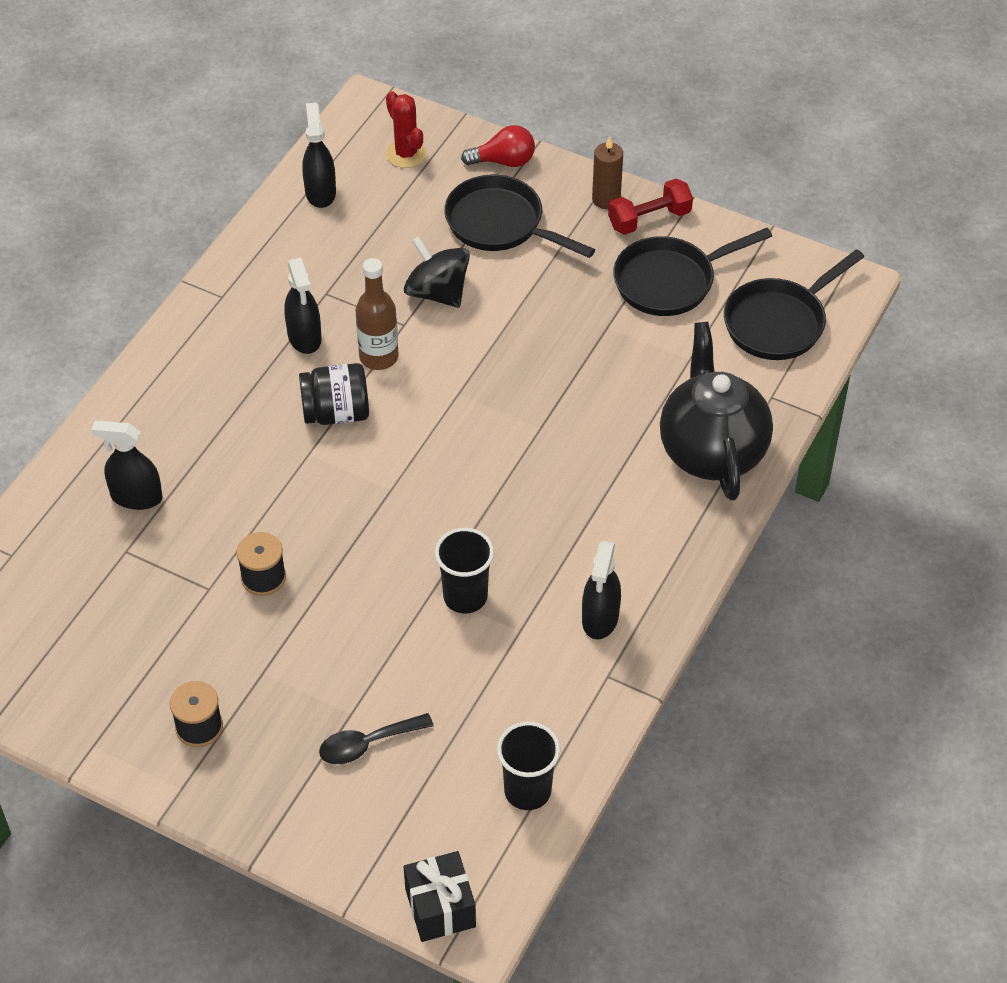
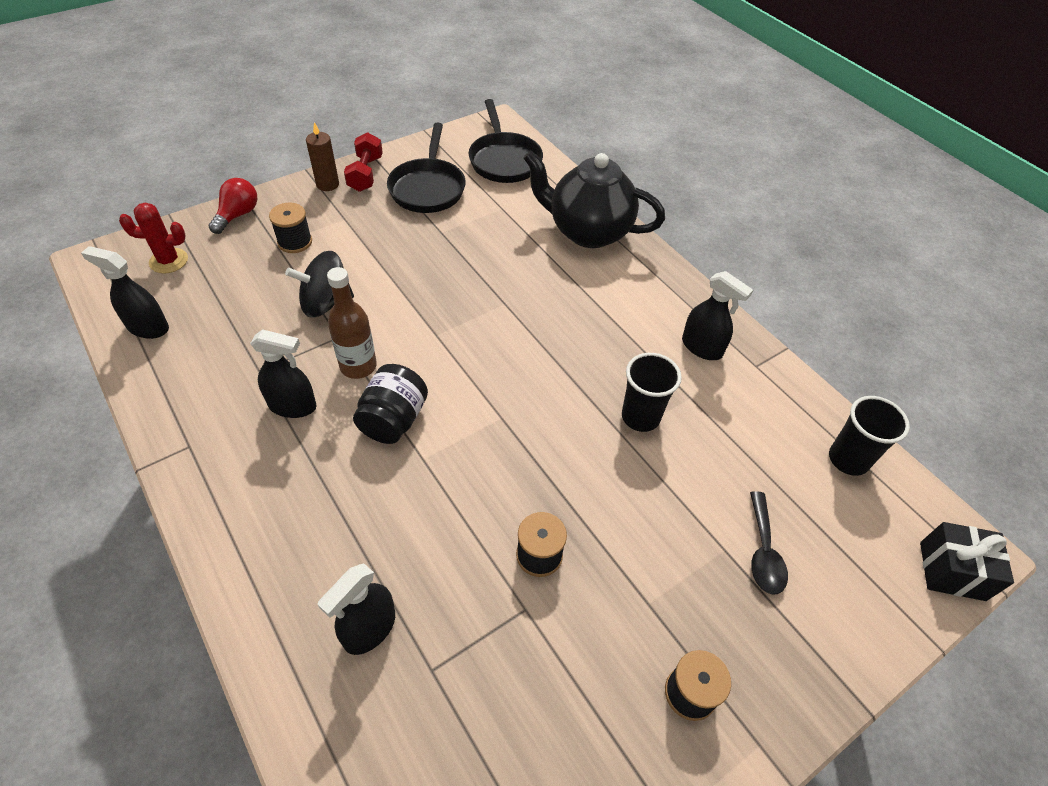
camera: 65 degrees left, 0 degrees up
(500, 224) = (295, 242): black pan -> black spool

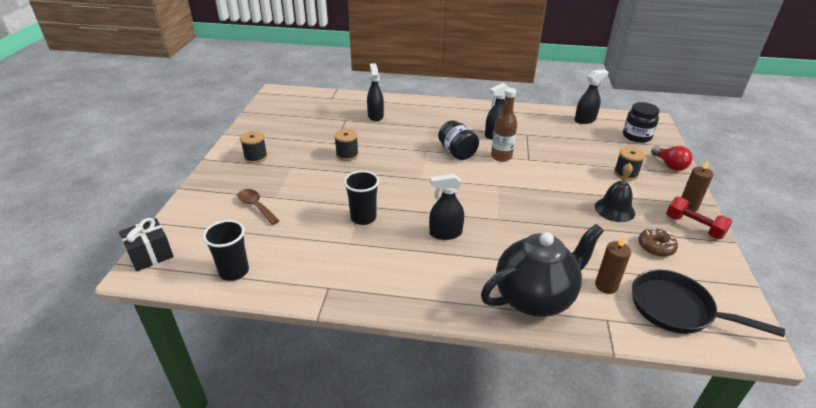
camera: 135 degrees right, 15 degrees down
(168, 261) = (636, 136): red cactus -> black jar
(325, 303) = (558, 164): black spinning top -> none
(388, 228) = (614, 209): none -> black bell
(428, 188) = (656, 247): black pan -> brown donut
(521, 200) = (606, 286): none -> brown candle
(702, 347) = (371, 274): black spray bottle -> black spray bottle (445, 233)
(763, 552) = (256, 206): black spoon -> brown spoon

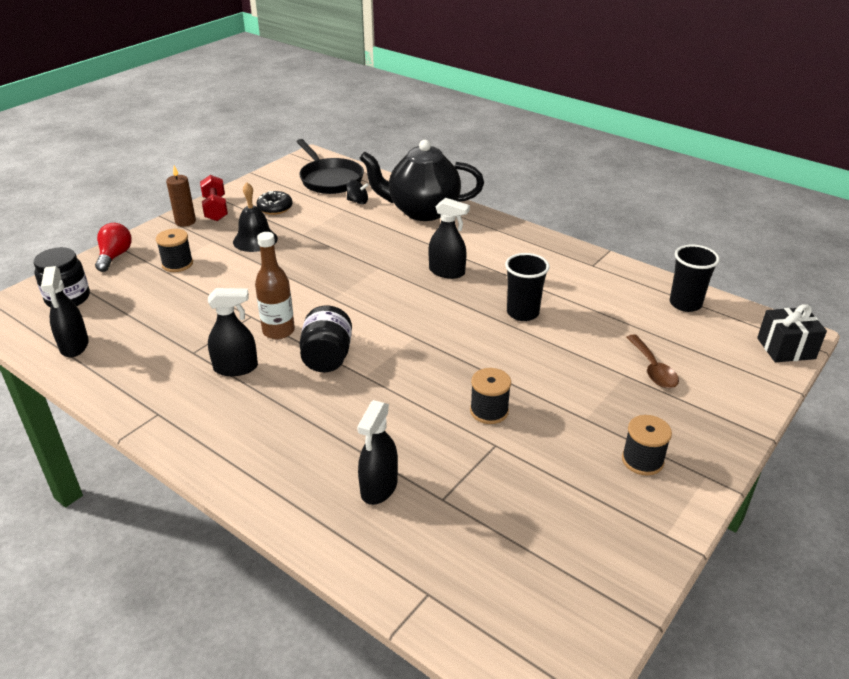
camera: 150 degrees left, 0 degrees up
(585, 120) = (74, 346): black spray bottle -> black spray bottle turned 105 degrees counterclockwise
(606, 286) = (357, 201): brown candle -> black spinning top
(656, 247) = (275, 208): brown donut -> black donut

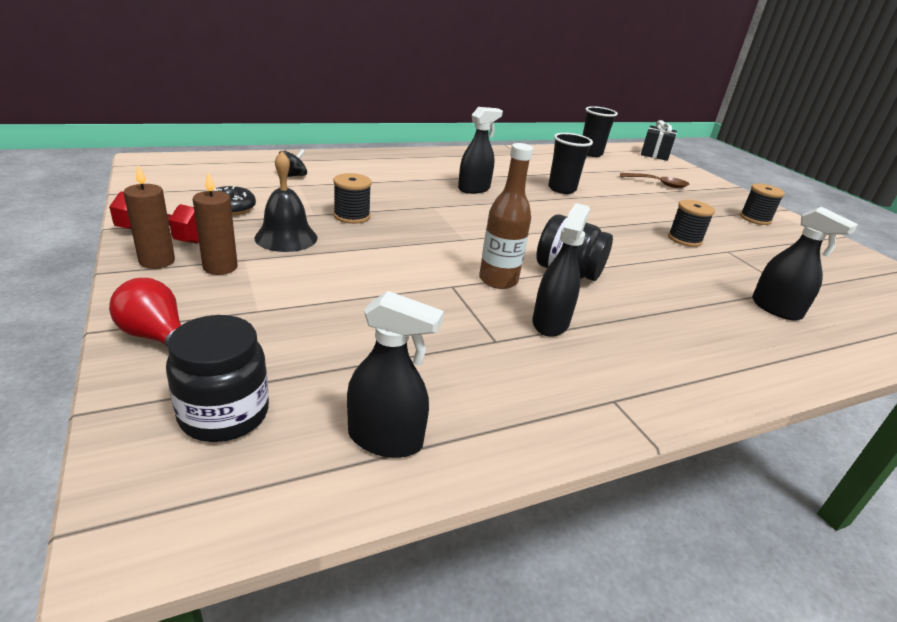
camera: 65 degrees left, 5 degrees down
(177, 264) = (265, 296): black spool -> black spool (352, 216)
(196, 239) = (220, 267): none -> brown candle
(329, 179) = (221, 170): black pan -> none
(422, 211) = (359, 164): black teapot -> none

